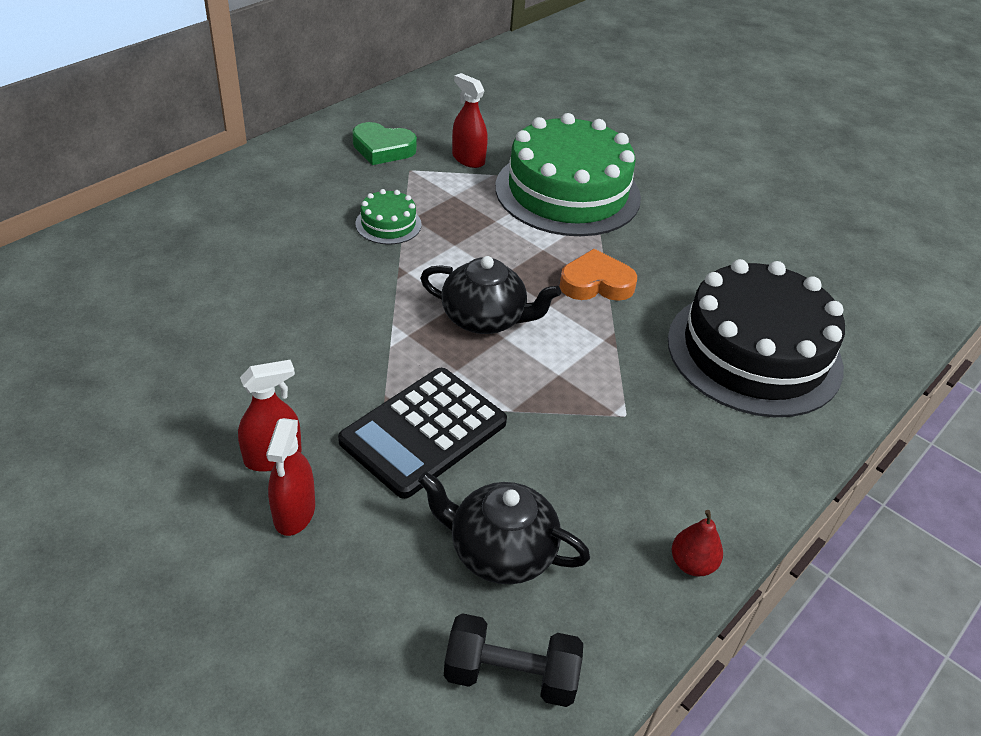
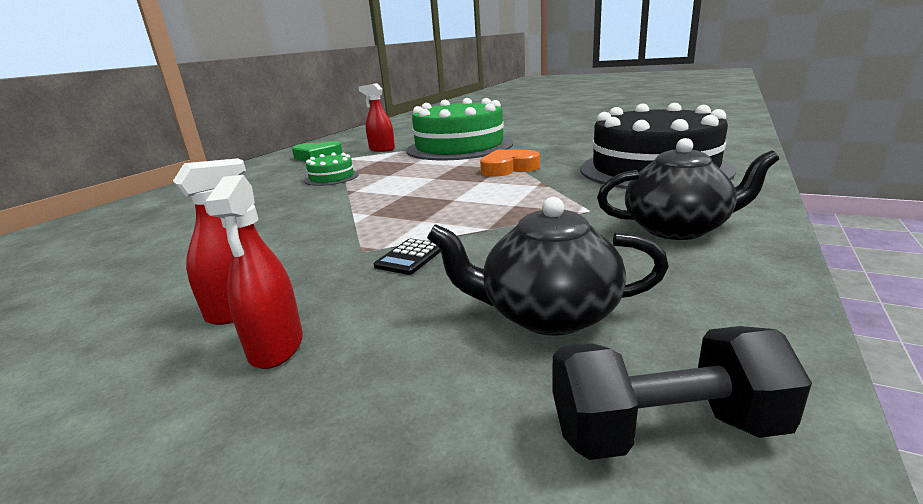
camera: 10 degrees left, 20 degrees down
(423, 432) = (410, 257): black calculator -> black calculator, size x0.42
(485, 319) = (432, 196): black teapot -> black teapot (677, 228)
(692, 564) = (754, 272): red pear -> none

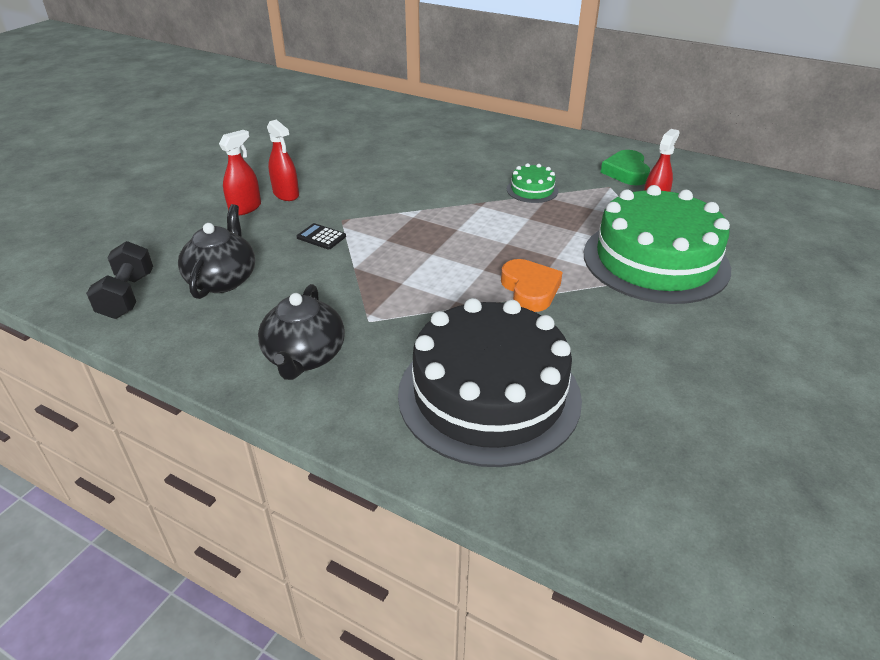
camera: 90 degrees right, 15 degrees up
(276, 346) = (245, 208): red spray bottle -> red spray bottle turned 135 degrees clockwise

